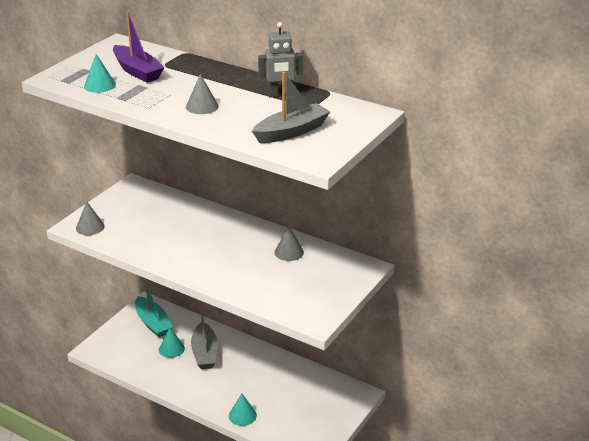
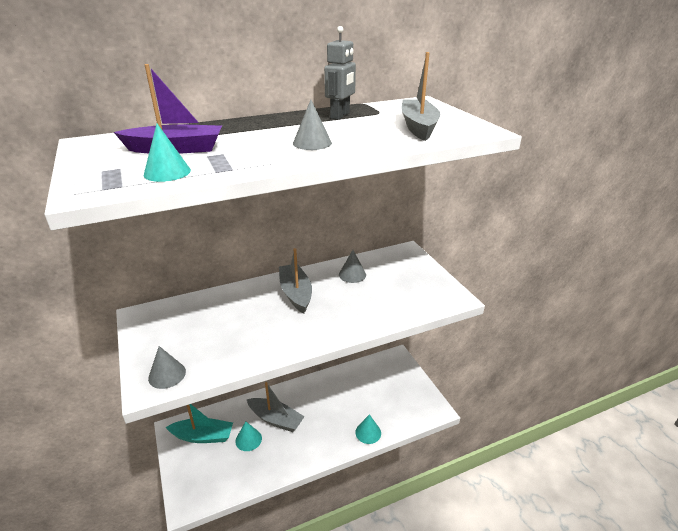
camera: 55 degrees left, 0 degrees up
(229, 236) = (296, 293): none -> grey boat

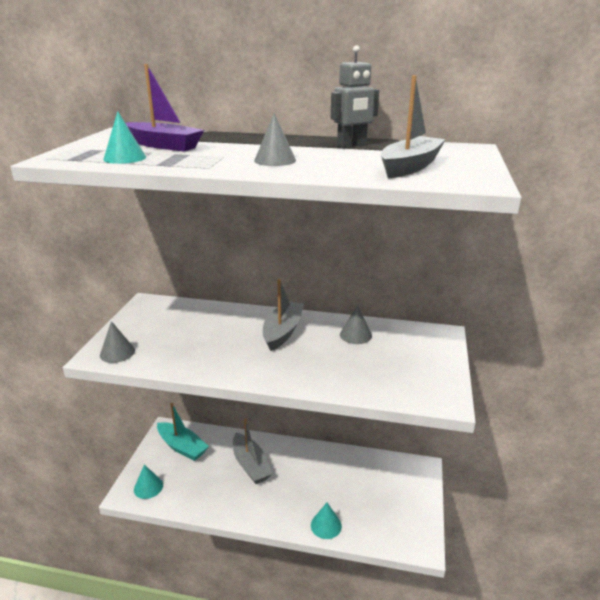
camera: 35 degrees right, 5 degrees down
(248, 439) = (214, 470): turquoise cone -> turquoise cone (148, 487)

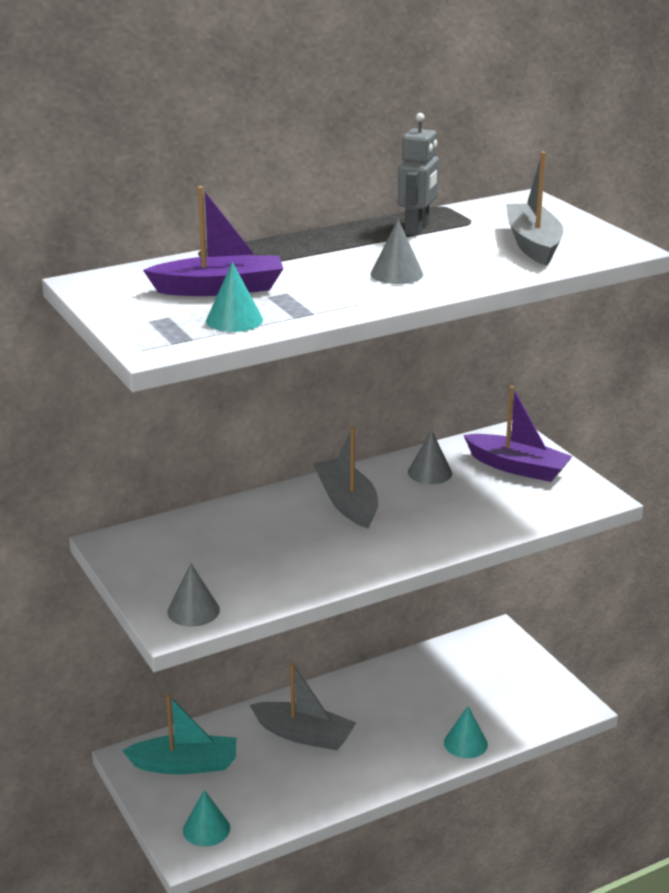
camera: 40 degrees left, 0 degrees up
(416, 355) = (517, 467): none -> purple boat

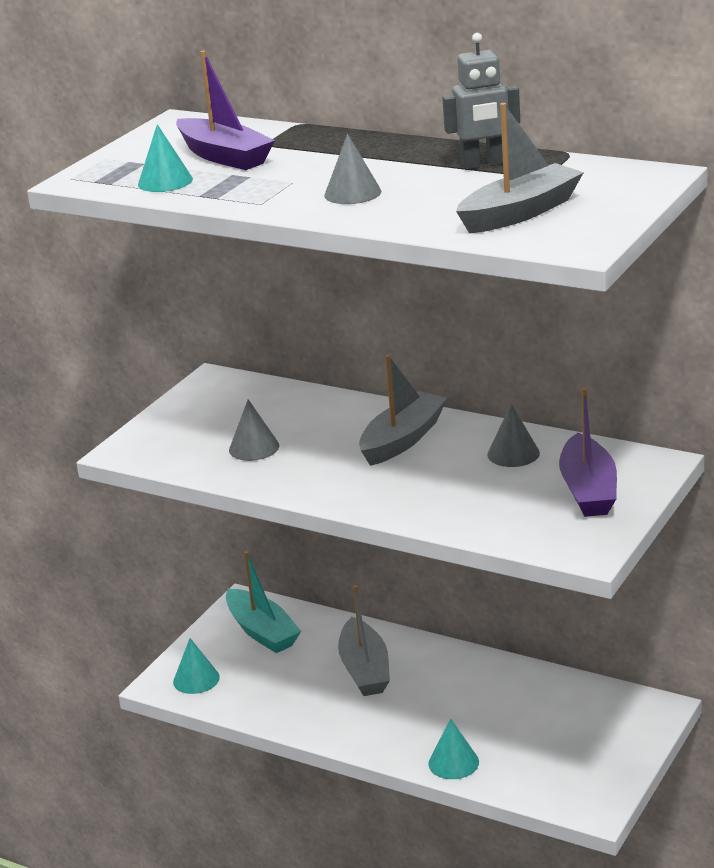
camera: 60 degrees right, 0 degrees up
(193, 611) = (152, 449): grey cone -> grey cone (254, 448)

